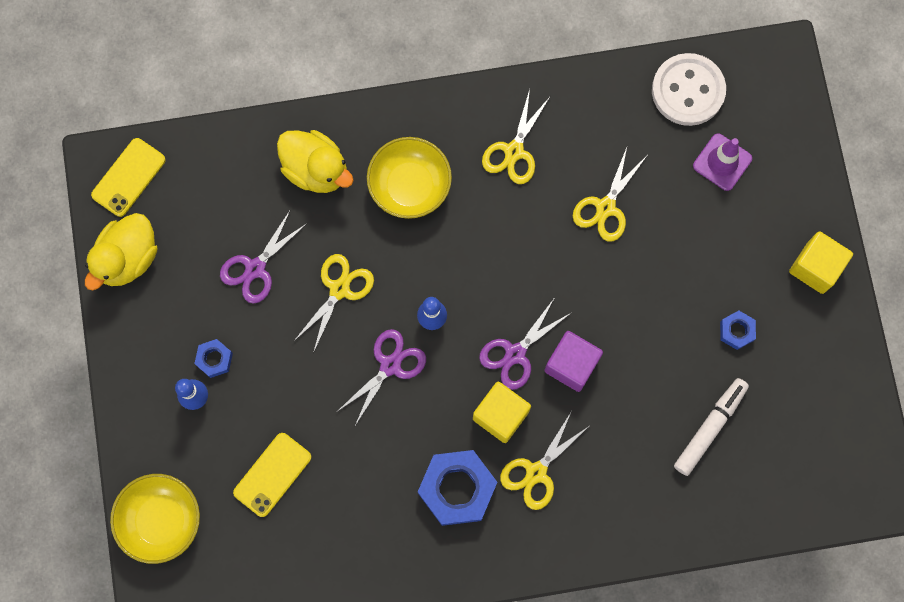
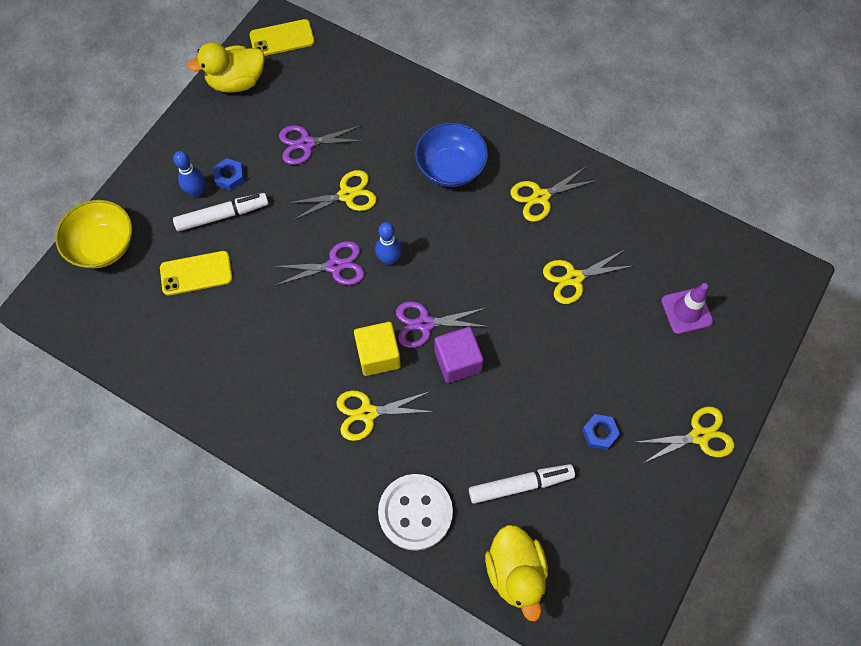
camera: 40 degrees right, 10 degrees down
(244, 401) = (222, 215): none -> white marker
(316, 170) = (399, 115): yellow duck -> yellow duck (515, 572)
(410, 186) = (450, 168): yellow bowl -> blue bowl
(457, 488) = (304, 379): blue nut -> none
(688, 91) = (700, 247): white button -> white button (415, 512)
(815, 267) = (699, 436): yellow cube -> yellow scissors

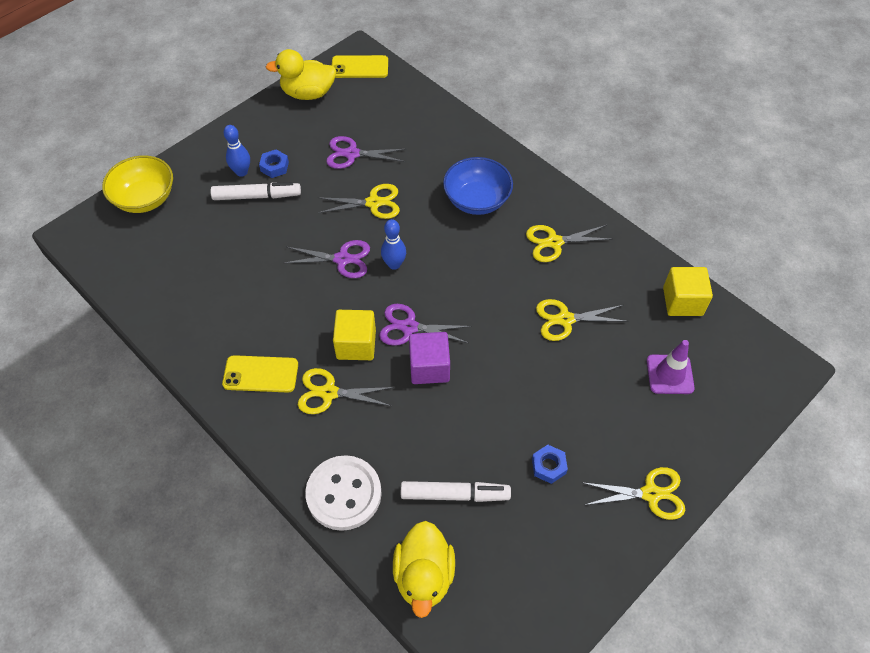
camera: 15 degrees right, 10 degrees down
(196, 273) = (216, 238): yellow phone -> yellow phone (260, 374)
(679, 232) = (682, 301): none -> yellow cube

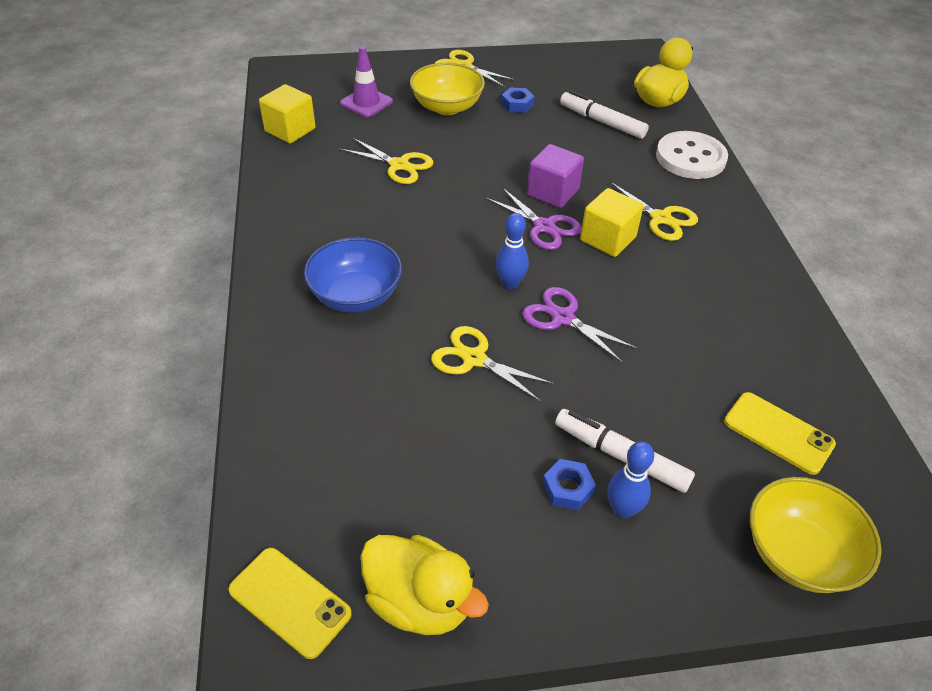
camera: 145 degrees left, 10 degrees down
(260, 374) = (721, 262): yellow phone -> yellow phone (778, 433)
(352, 154) = (444, 441): purple scissors -> none
(554, 242) = (331, 219): yellow scissors -> none
(602, 417) = (447, 107): none -> yellow bowl

